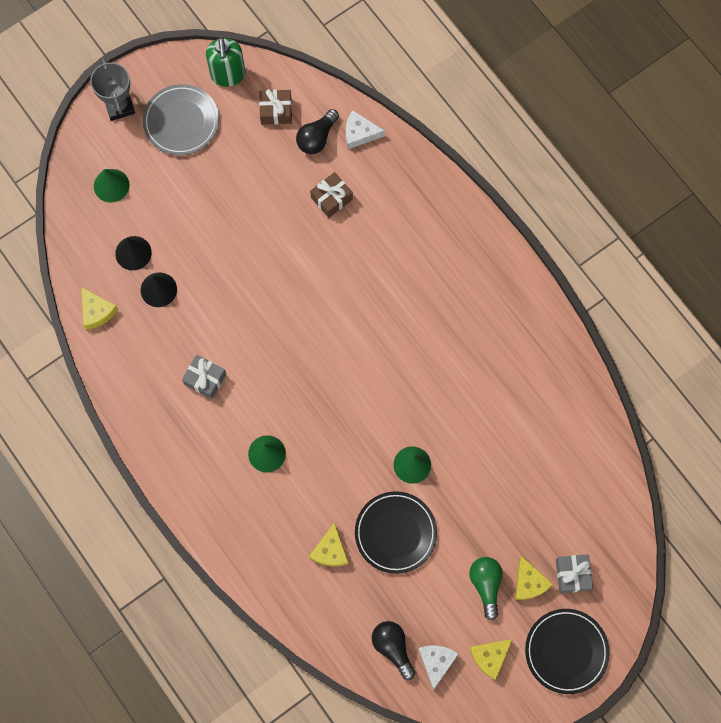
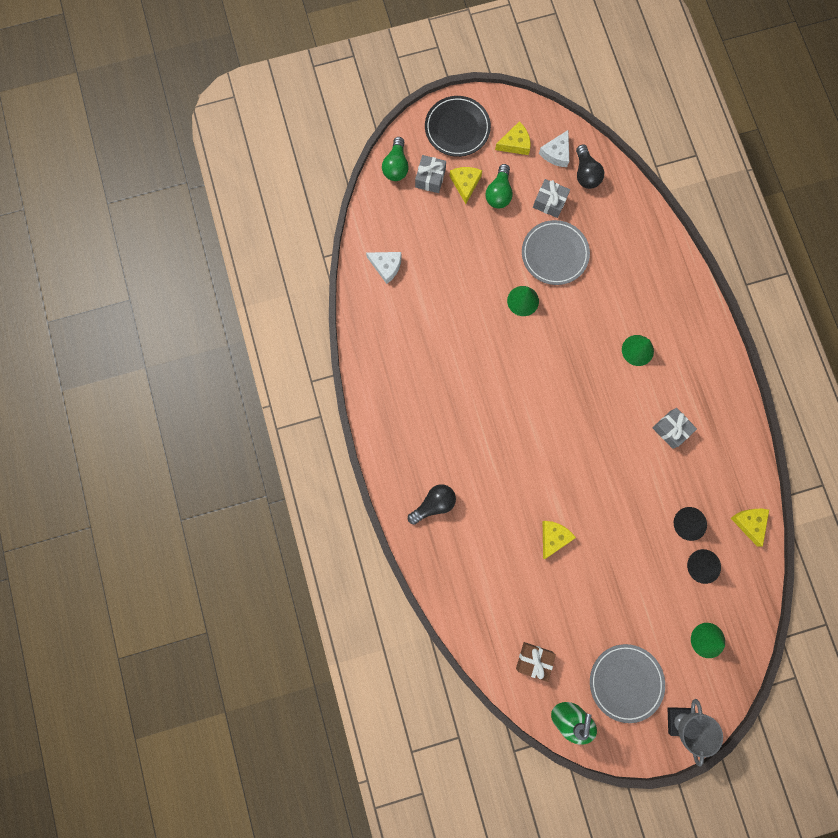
camera: 160 degrees left, 5 degrees up
(317, 138) = (505, 618): black light bulb -> black light bulb (434, 504)
(330, 550) = (610, 258): yellow cheese -> yellow cheese (553, 537)
(331, 198) = (511, 553): brown gift -> none
(360, 133) = (464, 608): white cheese -> white cheese (386, 266)
(395, 533) = (554, 254): black plate -> grey plate
(423, 595) = (549, 202): none -> grey gift
(618, 575) = (396, 166): none -> green light bulb

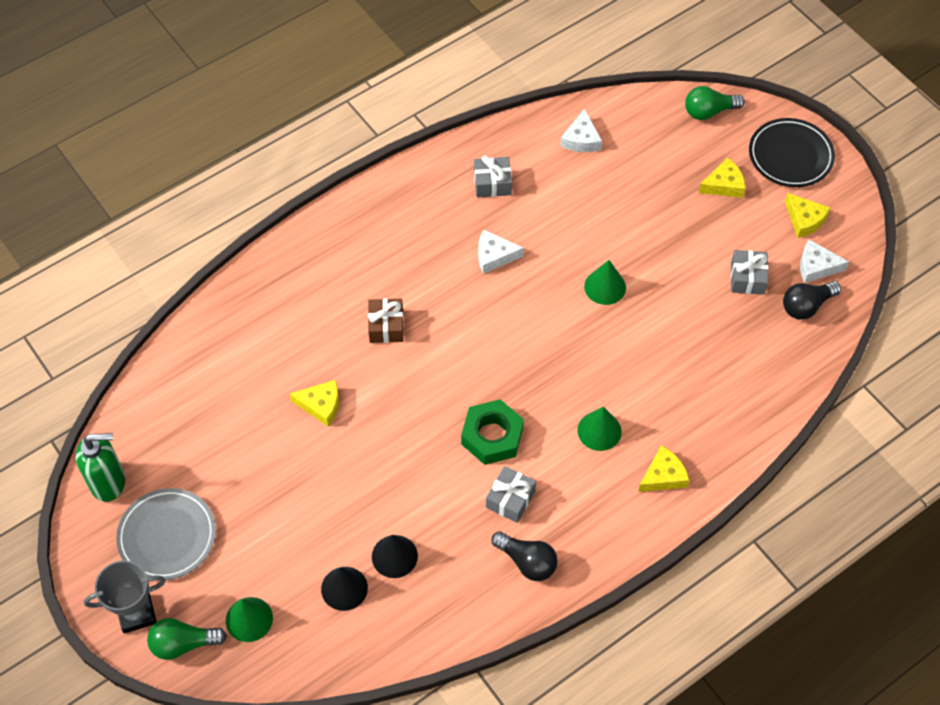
camera: 70 degrees right, 20 degrees down
(430, 178) = (712, 148): grey gift -> grey gift (492, 183)
(434, 504) = (316, 270): black light bulb -> black light bulb (527, 562)
(468, 368) = (494, 256): none -> white cheese
(499, 193) = (730, 222): green light bulb -> green light bulb (183, 644)
(534, 660) = (164, 427): brown gift -> brown gift (386, 326)
(554, 254) = (682, 303): grey plate -> none
(618, 424) = (492, 436): none -> green nut
(749, 523) = (422, 629): yellow cheese -> yellow cheese (663, 476)

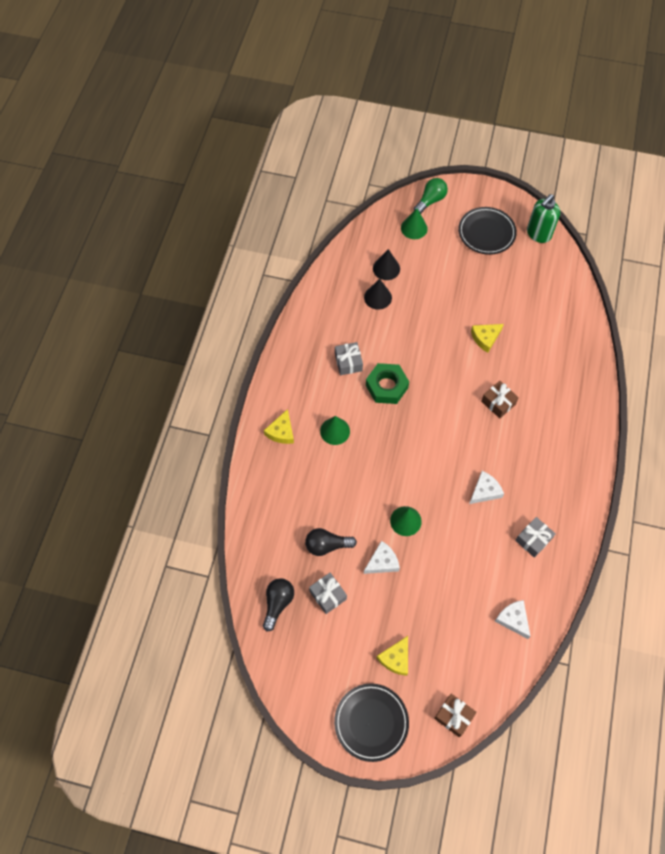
camera: 140 degrees right, 5 degrees up
(136, 613) = (463, 197): grey trophy -> none
(167, 536) = (486, 233): grey plate -> black plate
(527, 562) = (313, 339): black light bulb -> black light bulb (327, 545)
(709, 111) = (454, 716): green light bulb -> brown gift
(804, 219) = (324, 672): yellow cheese -> none
(816, 266) = (291, 639): white cheese -> white cheese (382, 562)

